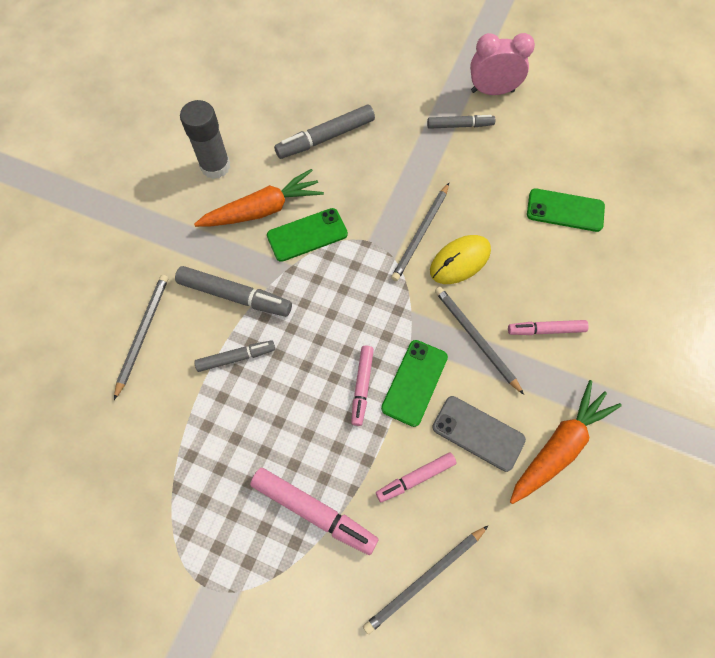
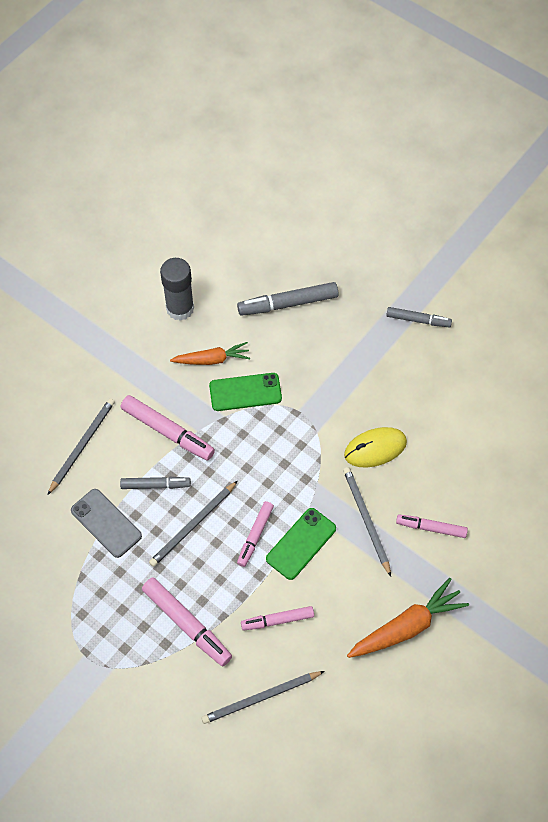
camera: 15 degrees right, 5 degrees down
(235, 296) = (168, 431): grey marker -> pink marker
(262, 210) = (212, 359): orange carrot -> orange carrot, size x0.66
(420, 234) = (347, 415): grey pencil -> grey pencil (193, 525)
(478, 433) = (341, 598): grey phone -> grey phone (106, 523)
(492, 91) = (461, 292): pink clock -> none
(565, 210) = (488, 425): green phone -> none

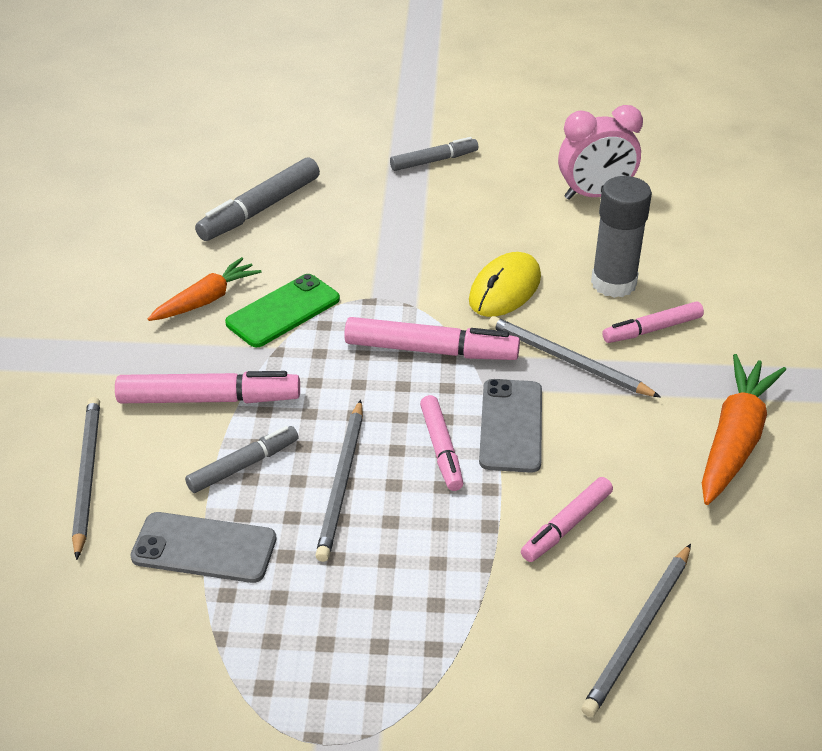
camera: 35 degrees left, 20 degrees down
(180, 308) = (115, 270): grey glue stick -> grey glue stick (613, 283)
(187, 624) = (443, 604): pink marker -> pink marker (431, 350)
(301, 543) = (511, 426): green phone -> grey phone
(491, 406) = (595, 195): none -> pink clock

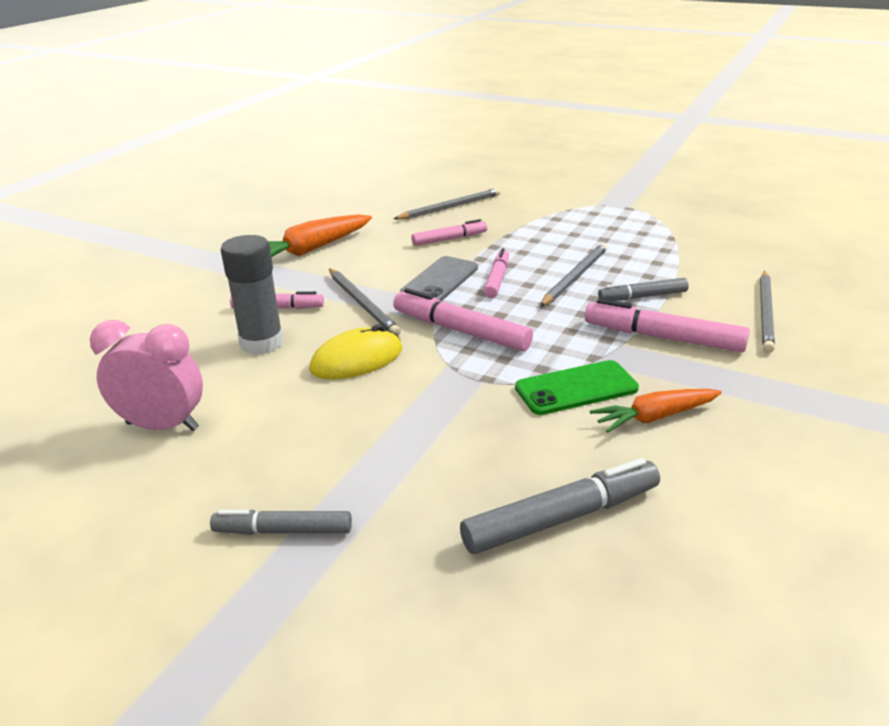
camera: 155 degrees left, 10 degrees down
(204, 548) = (677, 267): grey phone -> none

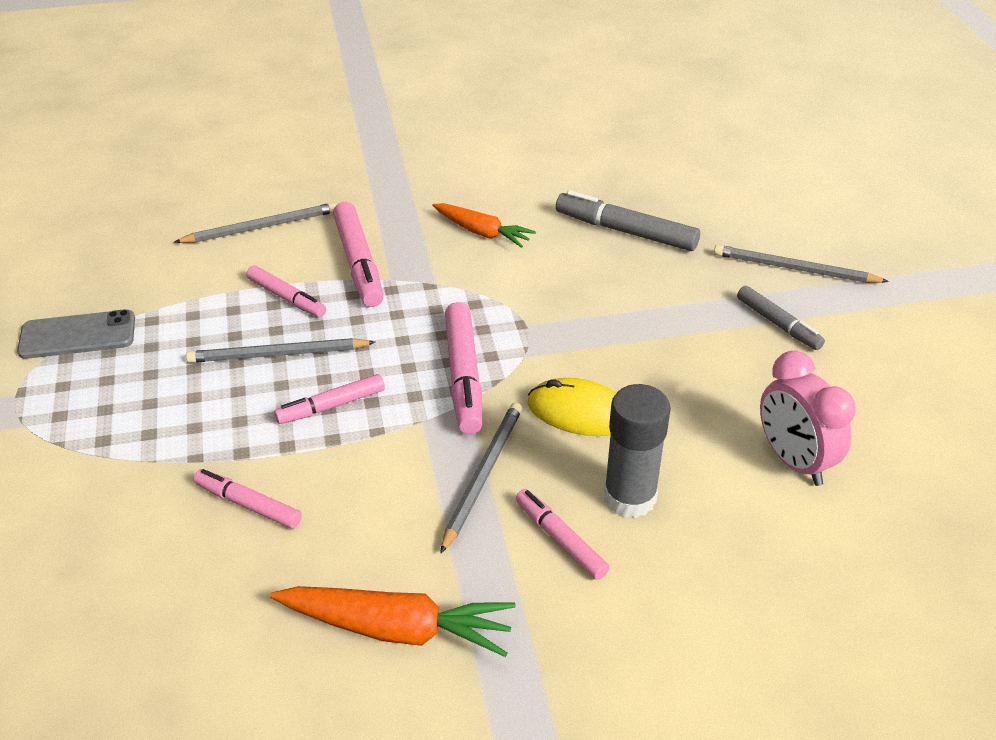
camera: 130 degrees left, 10 degrees up
(440, 280) = (373, 447): grey phone -> grey phone (77, 335)
(450, 207) = (124, 571): grey pencil -> grey pencil (794, 269)
(576, 388) = (484, 276): green phone -> none
(642, 297) = (287, 298): grey marker -> pink marker

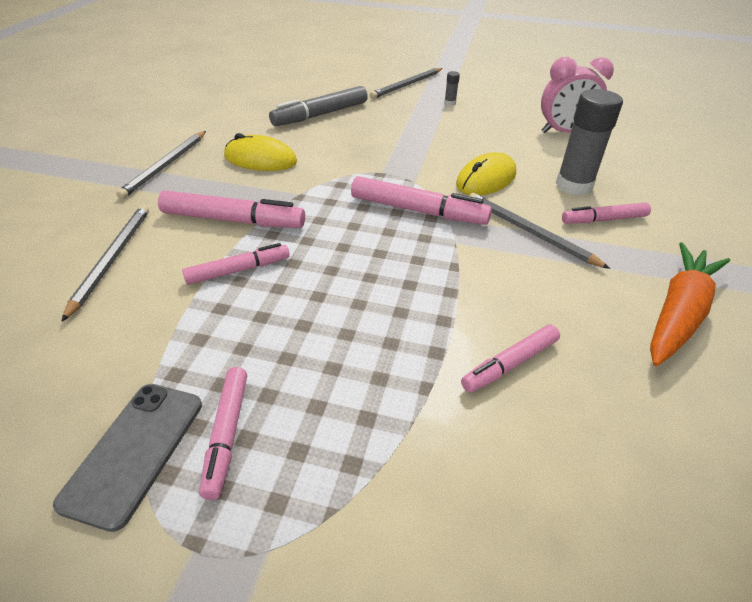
camera: 65 degrees left, 0 degrees up
(277, 354) = (314, 295): grey pencil -> grey pencil (165, 166)
(331, 406) = (408, 282): pink marker -> pink marker (227, 434)
(482, 232) = (260, 159): orange carrot -> yellow mouse
(778, 324) = (450, 103): grey marker -> grey glue stick

